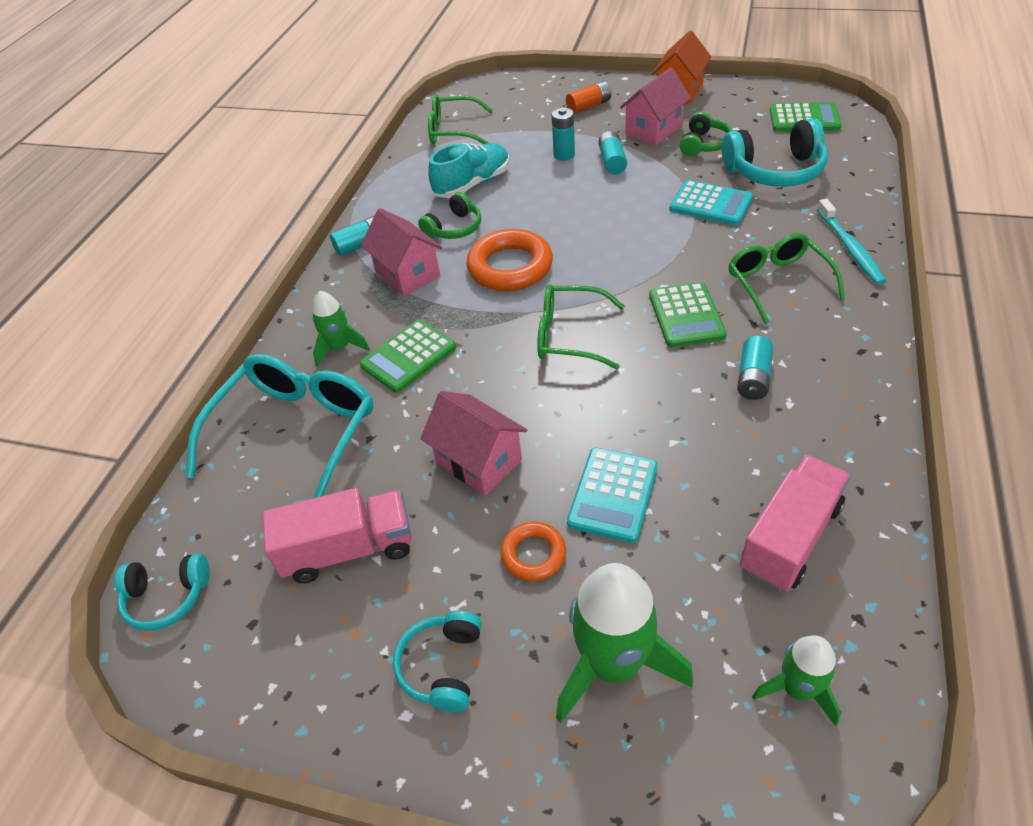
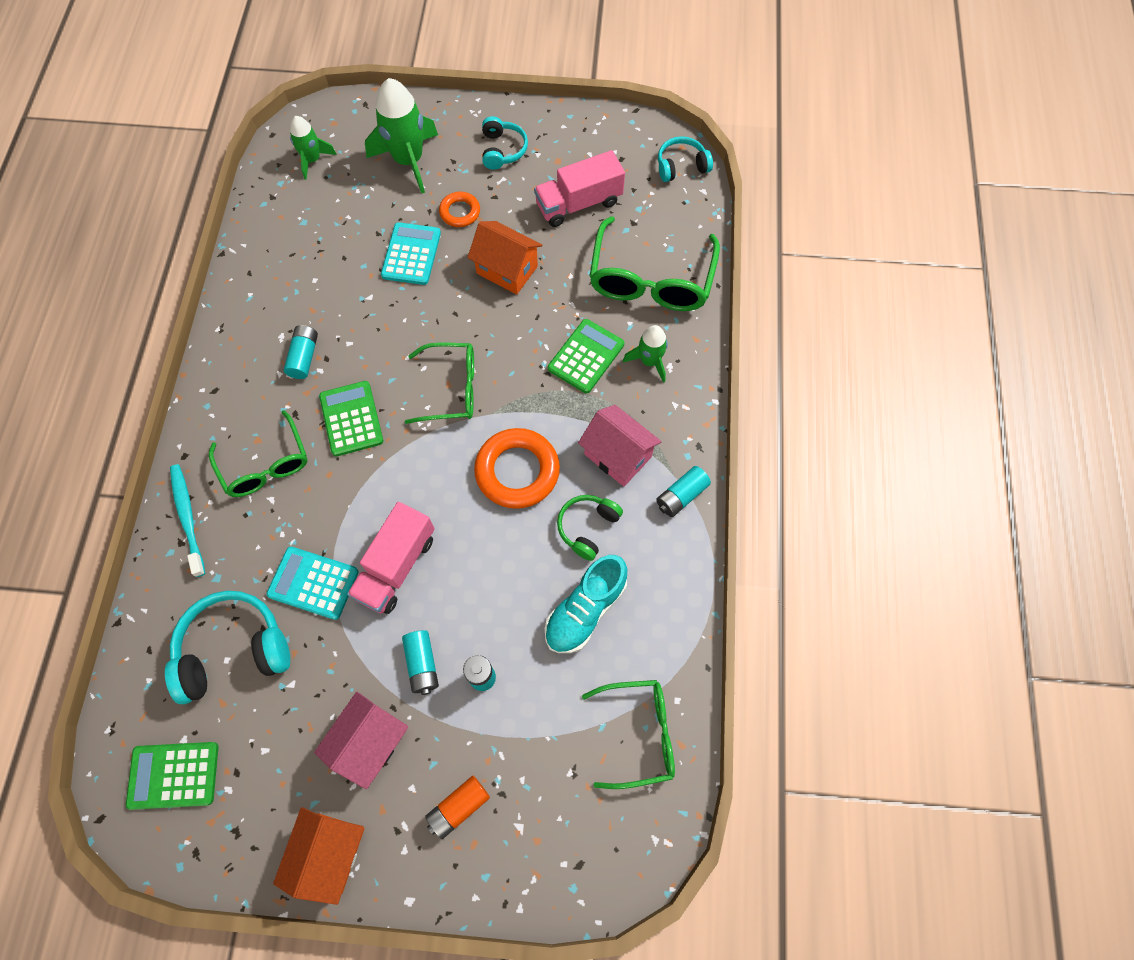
camera: 165 degrees right, 20 degrees up
(296, 433) = (650, 280): turquoise glasses -> green glasses
(479, 461) = (507, 270): pink house -> orange house
(704, 144) = (308, 707): green headphones -> none
(790, 537) = (300, 237): pink truck -> pink truck (396, 566)

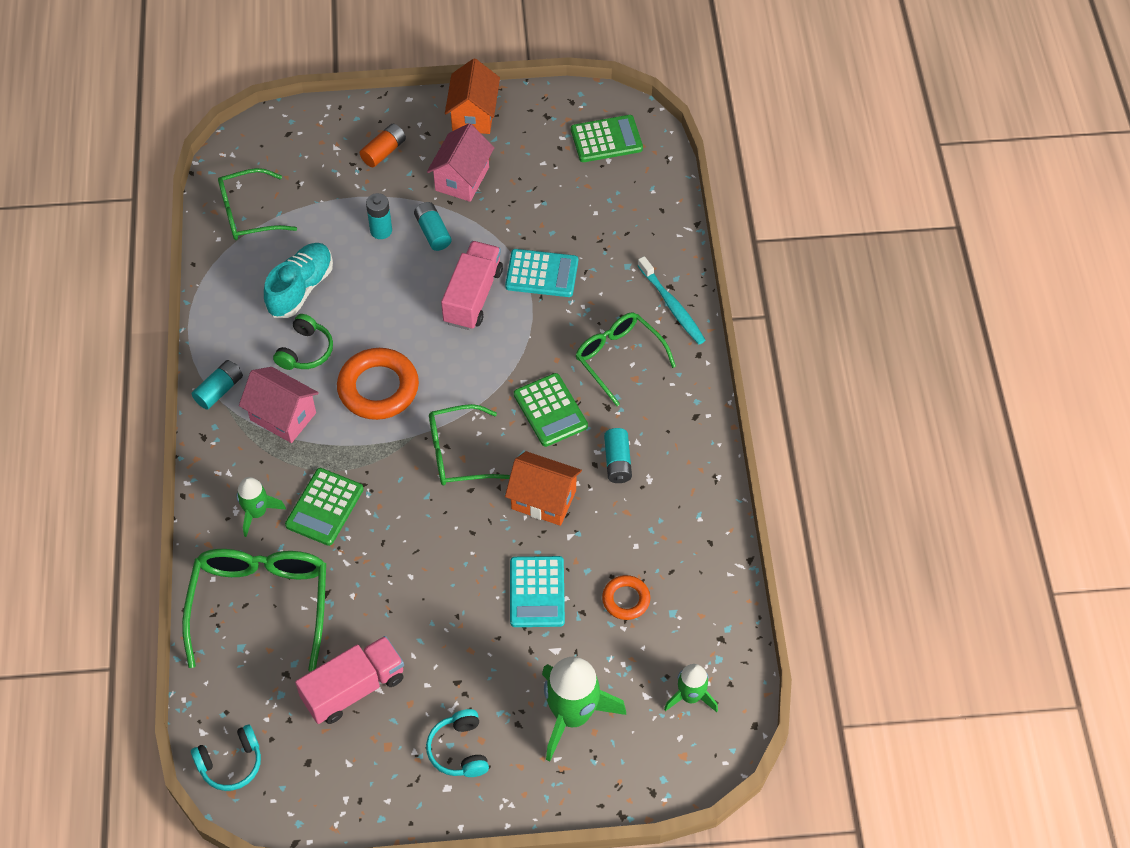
camera: 170 degrees right, 10 degrees down
(233, 649) = (592, 219): turquoise headphones -> none
(460, 212) = (493, 654): orange ring -> orange ring (626, 599)
(507, 270) = (425, 590): orange house -> orange house (543, 499)

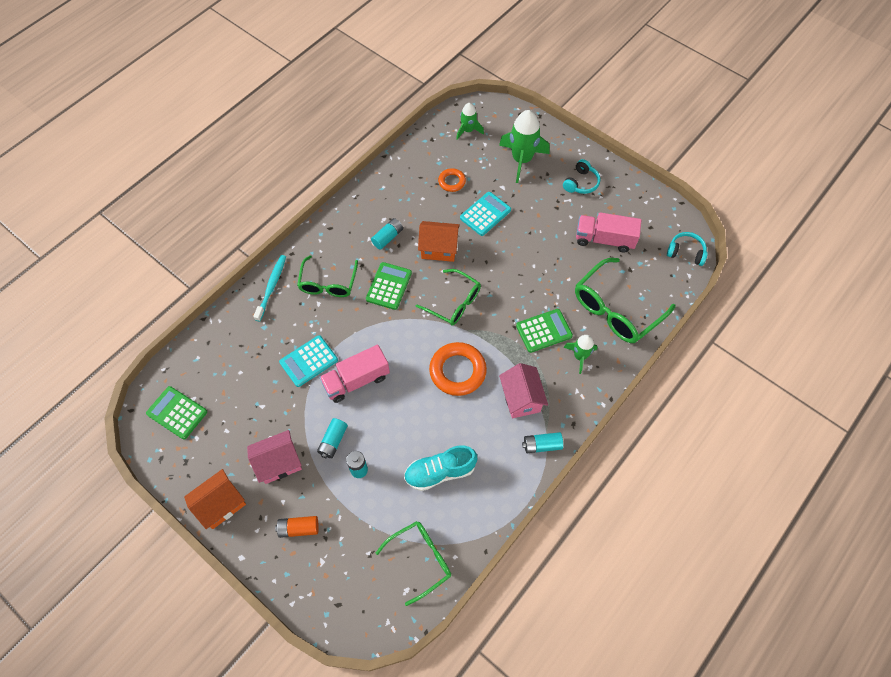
camera: 135 degrees left, 5 degrees up
(248, 213) = (420, 559): green glasses -> green glasses turned 60 degrees counterclockwise
(305, 351) = (474, 427): green headphones -> none
(542, 274) = (309, 361): turquoise calculator -> turquoise calculator turned 90 degrees counterclockwise
(543, 499) = (439, 249): orange house -> orange house turned 60 degrees counterclockwise

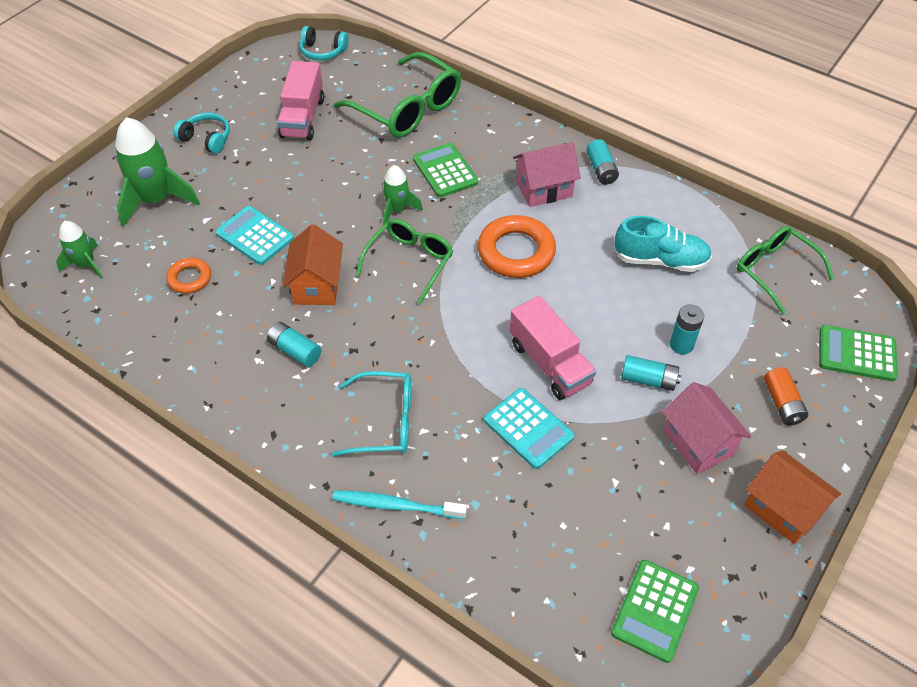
camera: 95 degrees left, 10 degrees down
(328, 283) = (385, 421): green glasses -> turquoise glasses
(389, 286) = (386, 340): green calculator -> green calculator (856, 354)
(440, 472) = (660, 260): turquoise shoe -> turquoise shoe turned 60 degrees counterclockwise
(580, 356) = (477, 139): green rocket -> green rocket (397, 210)
(686, 252) = (323, 51): turquoise headphones -> turquoise headphones turned 90 degrees counterclockwise

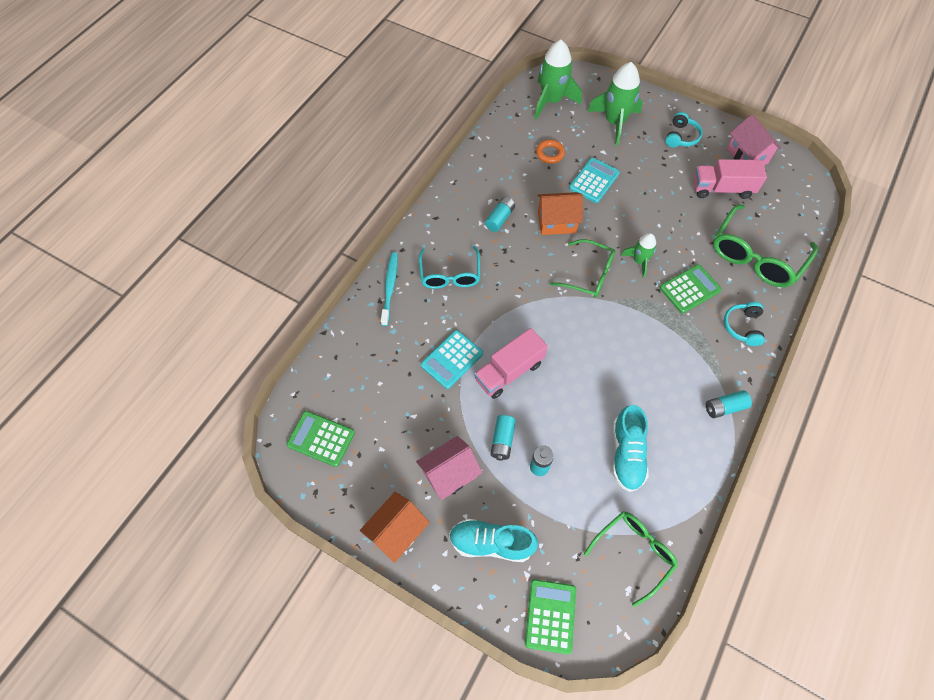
camera: 85 degrees right, 10 degrees up
(86, 264) = (551, 101): green rocket -> green rocket, size x1.76
(323, 51) = (806, 190): turquoise headphones -> turquoise headphones (742, 327)
(516, 252) = (613, 344): orange ring -> none
(544, 189) = (688, 362): pink house -> pink house (747, 156)
(782, 403) = (491, 543): orange battery -> turquoise shoe

